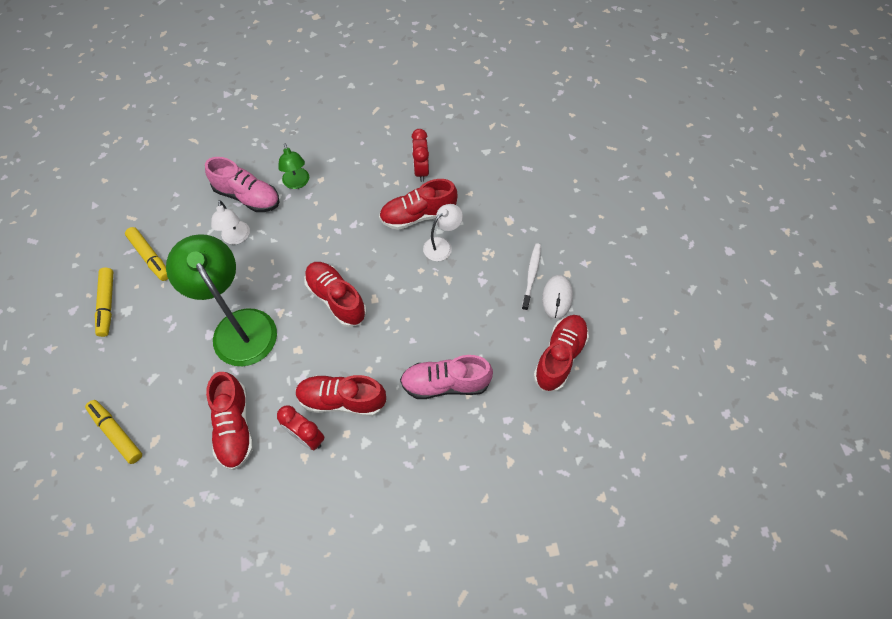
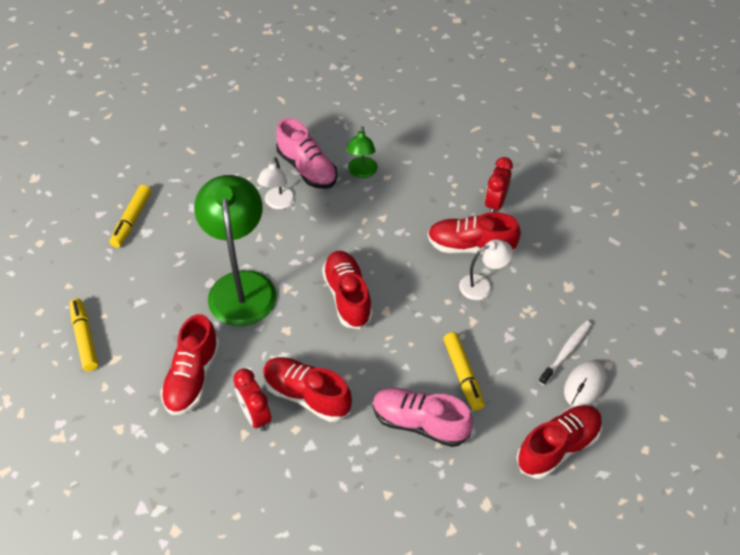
camera: 25 degrees right, 10 degrees down
(150, 257) = (190, 192): yellow marker -> yellow marker (463, 375)

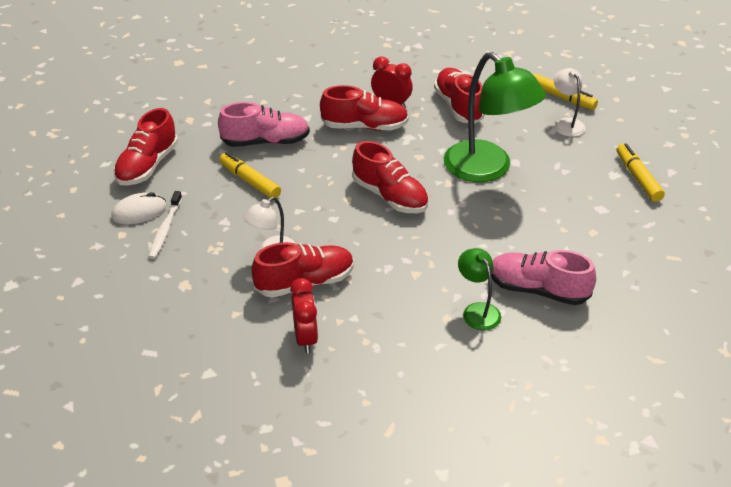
camera: 150 degrees right, 10 degrees down
(278, 203) = (529, 244): white lamp -> white lamp (566, 123)
(584, 385) = (139, 211): white mouse -> white mouse turned 60 degrees clockwise

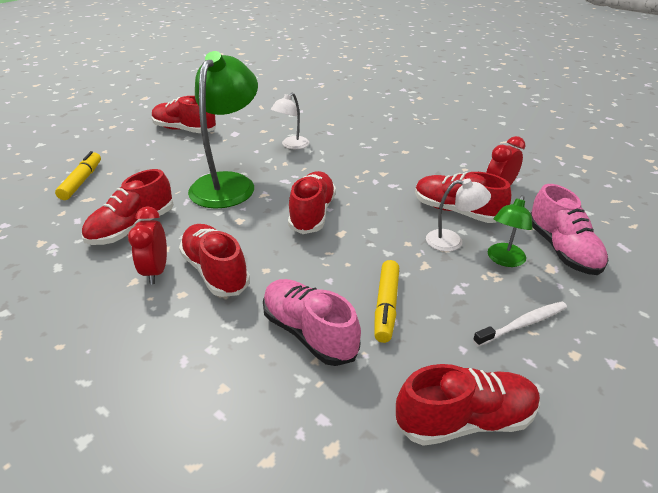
camera: 125 degrees left, 5 degrees down
(139, 211) = (532, 365): white mouse -> none
(477, 310) = (385, 144): green lamp -> green lamp (504, 260)
(537, 290) = (341, 133): pink shoe -> pink shoe (562, 250)
(566, 123) = (127, 169): white lamp -> white lamp (291, 145)
(638, 177) = (184, 130): yellow marker -> red shoe

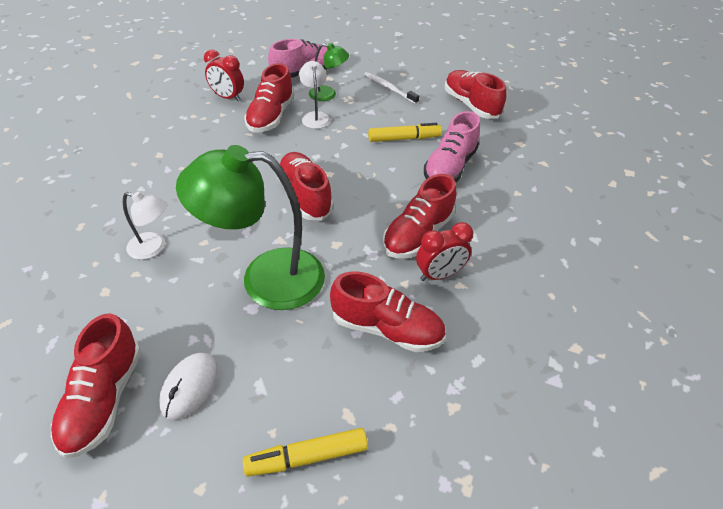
camera: 110 degrees left, 10 degrees up
(167, 151) = (189, 387): none -> white mouse
(312, 214) = (305, 196): red shoe -> red shoe turned 75 degrees clockwise

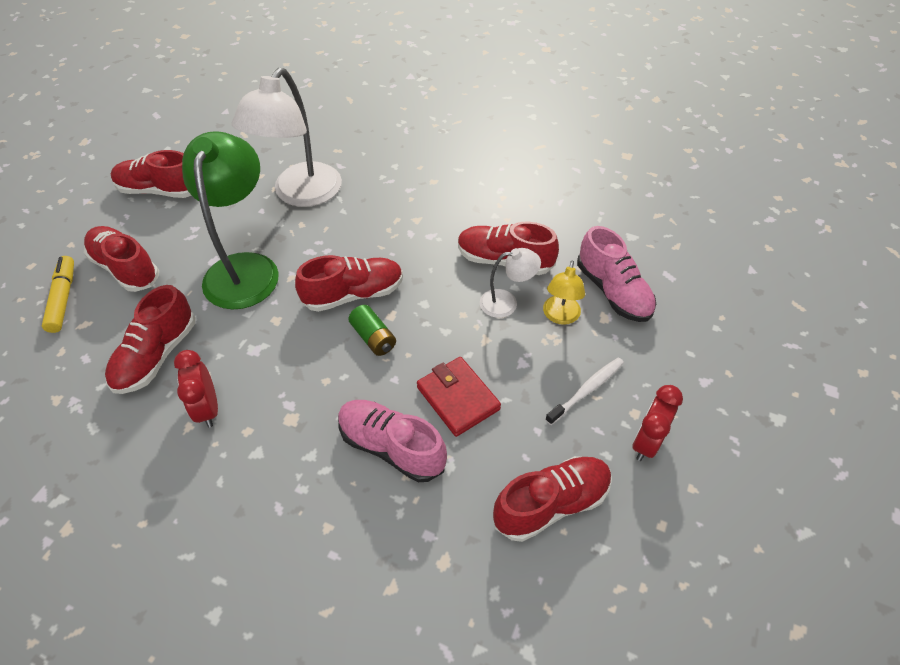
camera: 95 degrees right, 5 degrees up
(153, 248) = (301, 194): white lamp -> white lamp, size x2.07
(189, 387) = (151, 231): white mouse -> none
(227, 97) = (542, 221): red clock -> red clock (646, 442)
(328, 95) = (560, 316): green lamp -> yellow lamp
(353, 181) = (373, 338): none -> green battery
(404, 139) = (458, 398): yellow marker -> red wallet
(417, 234) = (273, 394): red shoe -> red shoe (126, 268)

